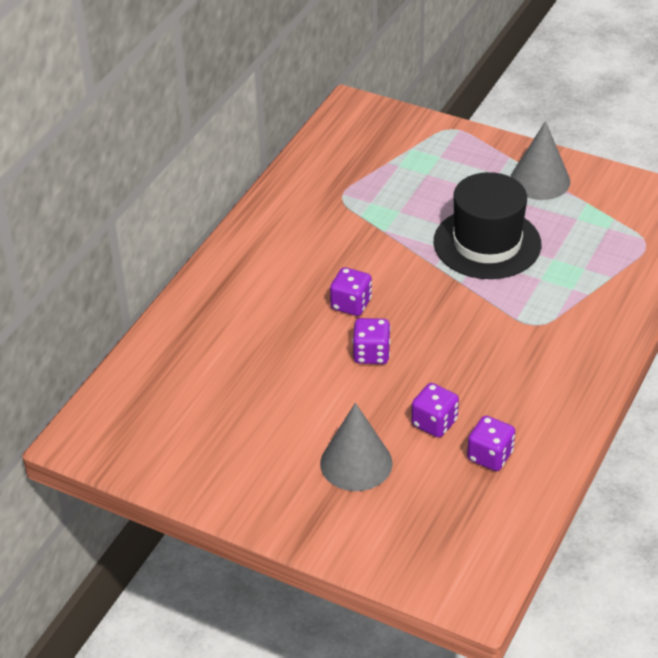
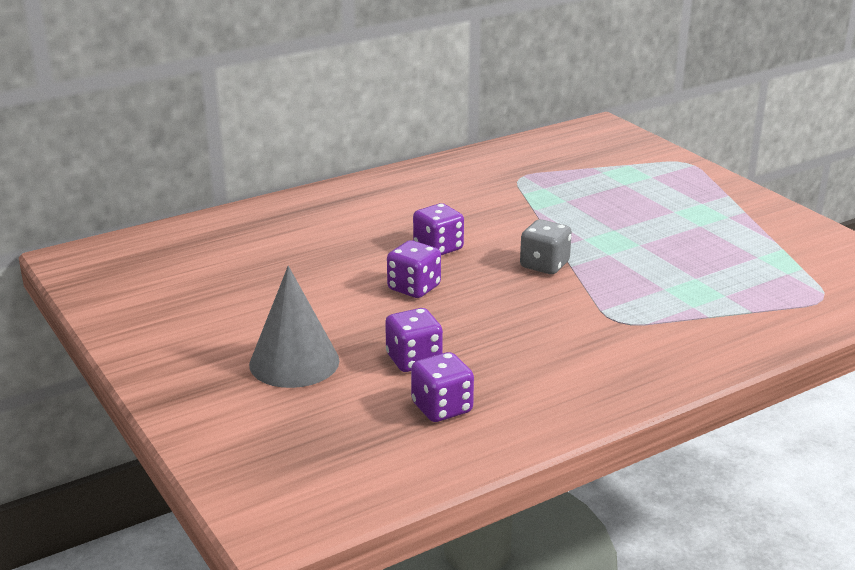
camera: 30 degrees right, 15 degrees down
(442, 290) = (544, 265): none -> grey dice
(487, 243) = (633, 247): black hat -> none
(540, 180) = (744, 219): grey cone -> none

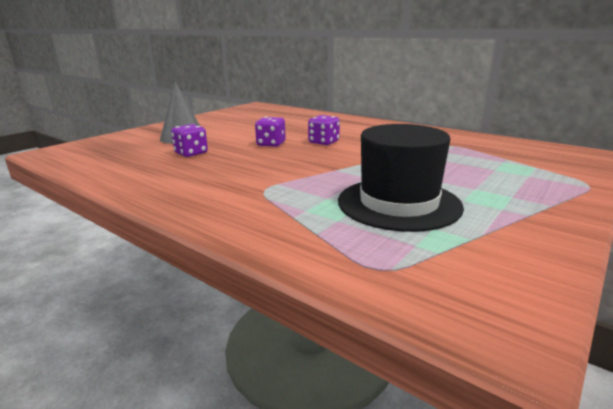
camera: 70 degrees right, 5 degrees down
(442, 408) = (141, 164): purple dice -> none
(544, 265) = (328, 164): grey dice -> none
(694, 257) = (398, 203): none -> black hat

